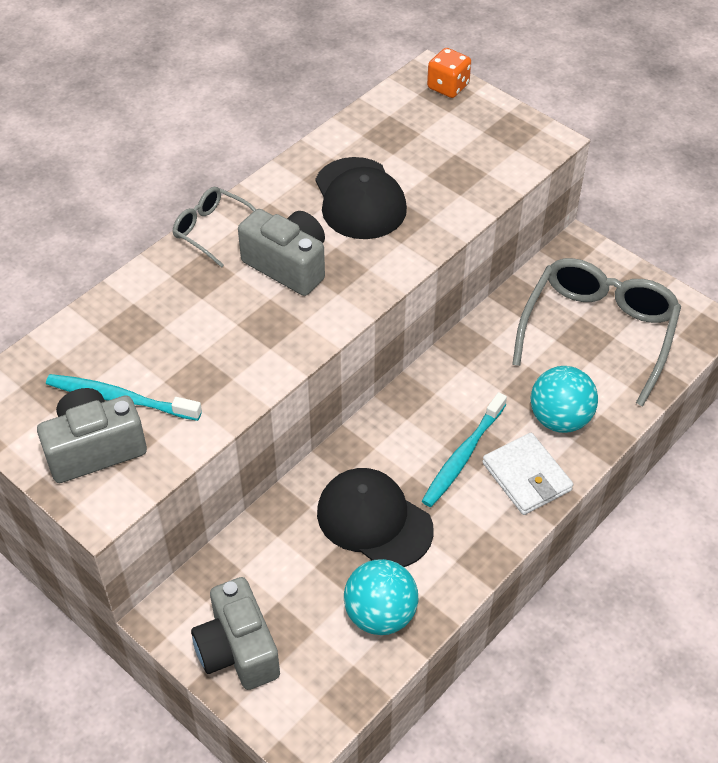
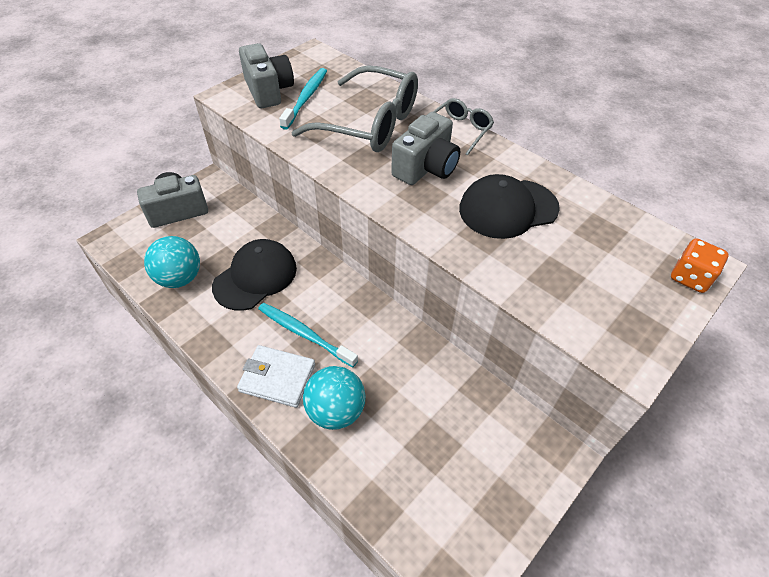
camera: 90 degrees right, 0 degrees up
(526, 477) = (277, 378): white wallet -> white wallet turned 45 degrees clockwise
(597, 333) = (440, 458): grey glasses -> grey glasses (369, 123)

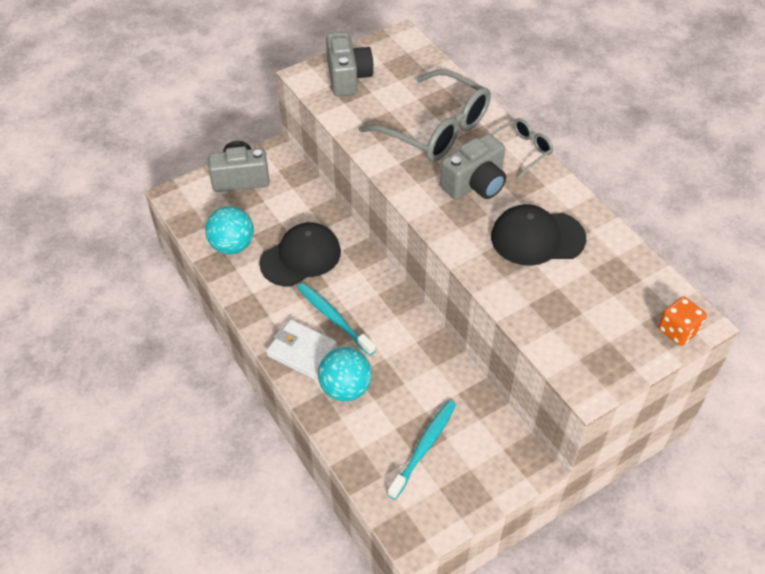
camera: 15 degrees right, 0 degrees up
(306, 98) = (382, 91): turquoise toothbrush -> turquoise toothbrush (424, 447)

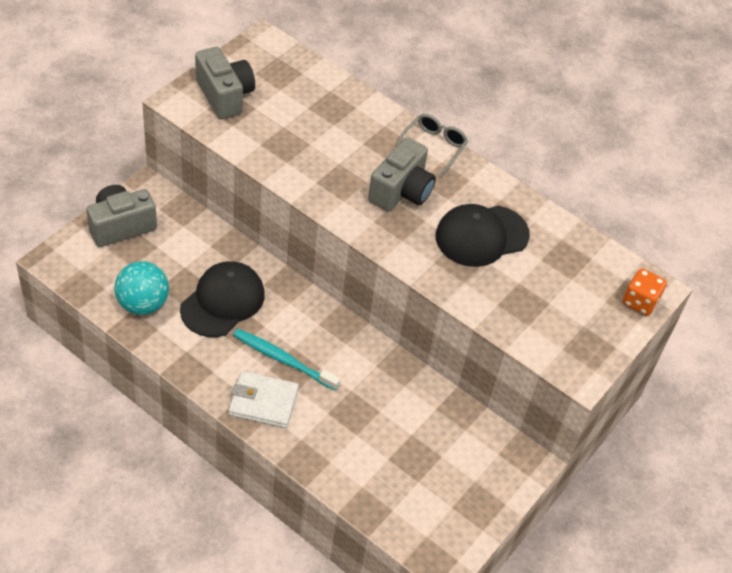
camera: 25 degrees left, 0 degrees up
(345, 388) = (323, 430): turquoise ball -> none
(424, 447) = (423, 470): turquoise toothbrush -> none
(435, 129) = (339, 138): grey glasses -> none

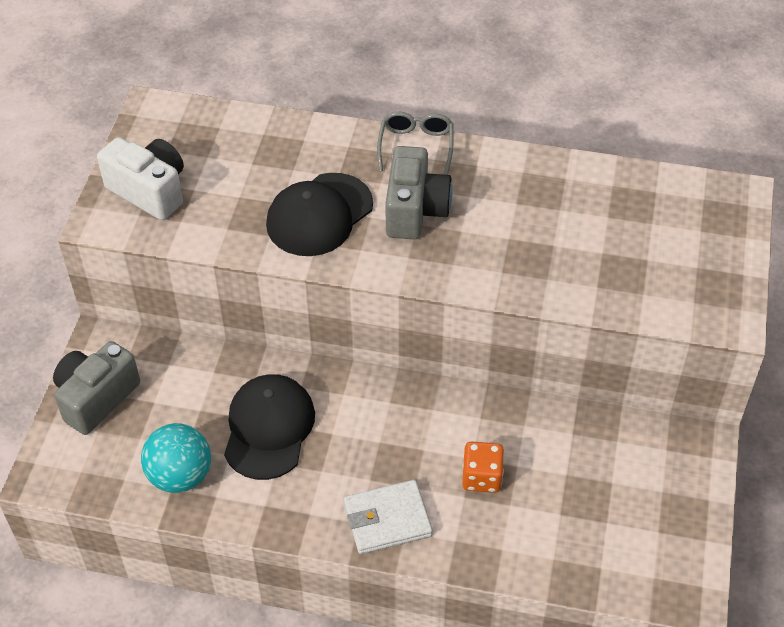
camera: 20 degrees left, 0 degrees up
(224, 96) = (149, 191): grey camera -> white camera
(283, 359) = (377, 461): turquoise toothbrush -> none
(481, 236) = (531, 220): black cap -> black cap (319, 215)
(640, 302) = (734, 215): orange dice -> orange dice (482, 477)

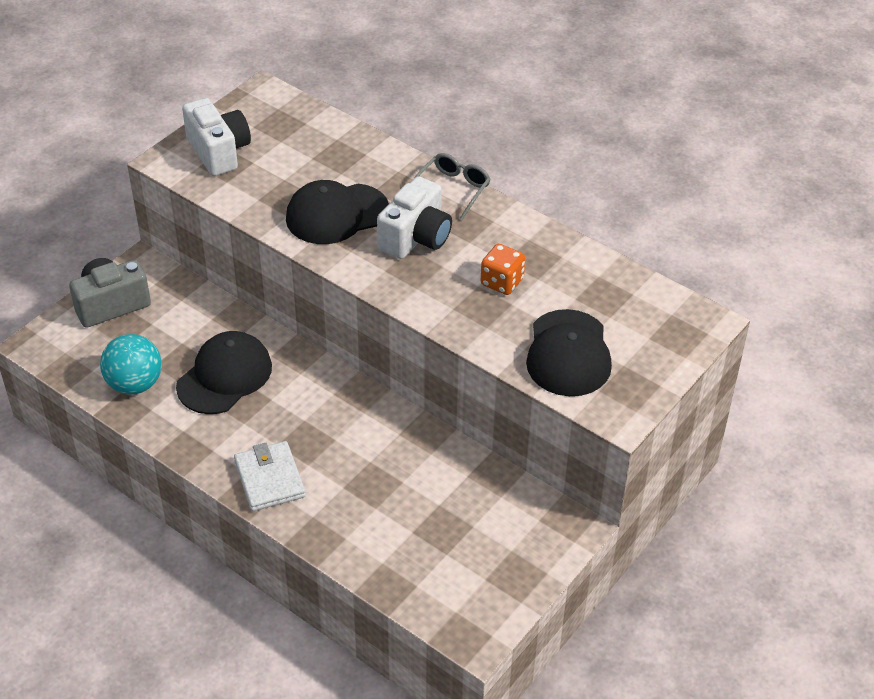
camera: 25 degrees right, 5 degrees down
(387, 519) = (270, 479): white wallet -> white wallet turned 60 degrees clockwise
(415, 210) = (416, 237): grey camera -> white camera
(482, 477) = (367, 479): orange dice -> orange dice (502, 282)
(641, 275) = (568, 353): none -> black cap

